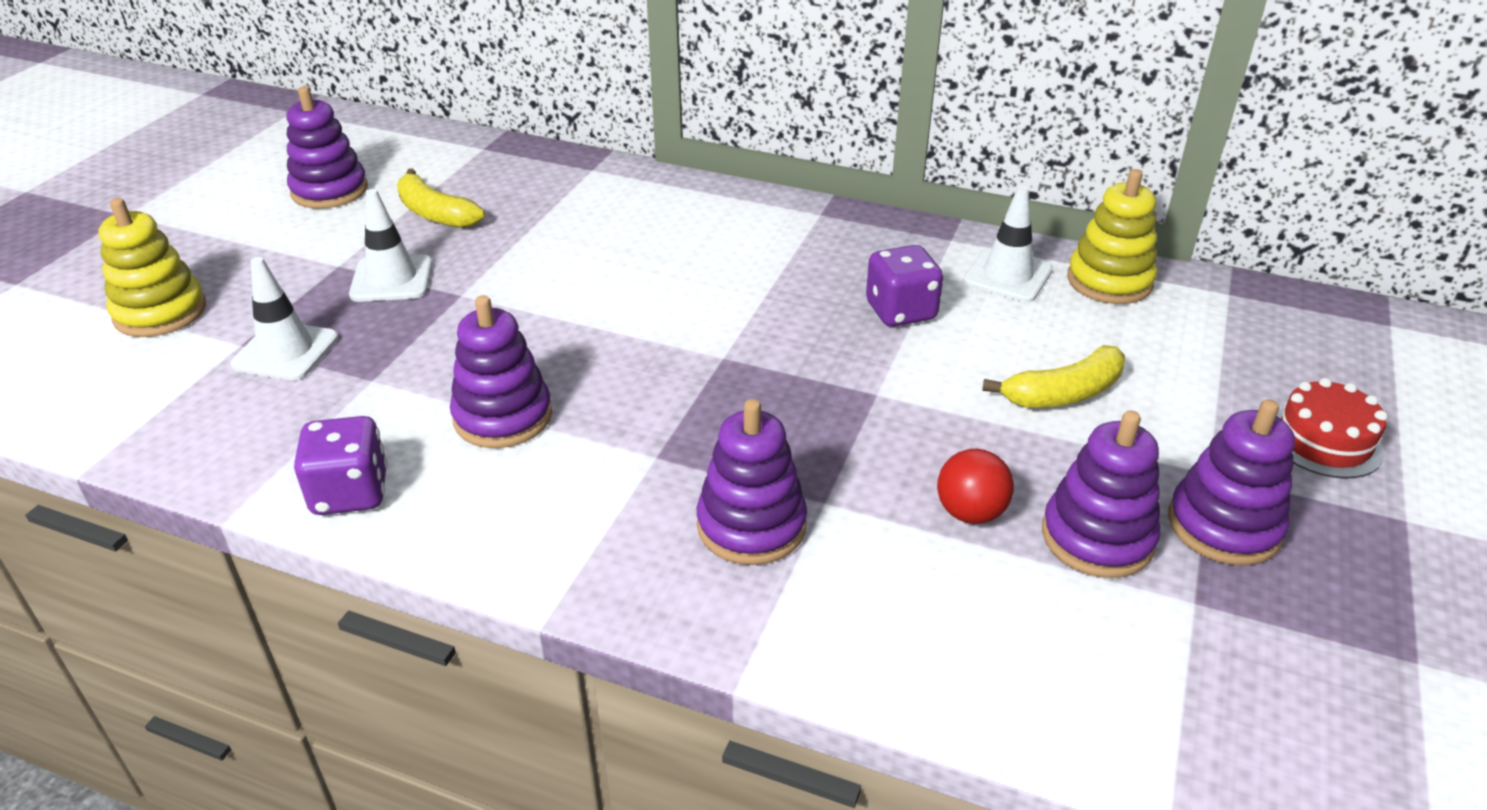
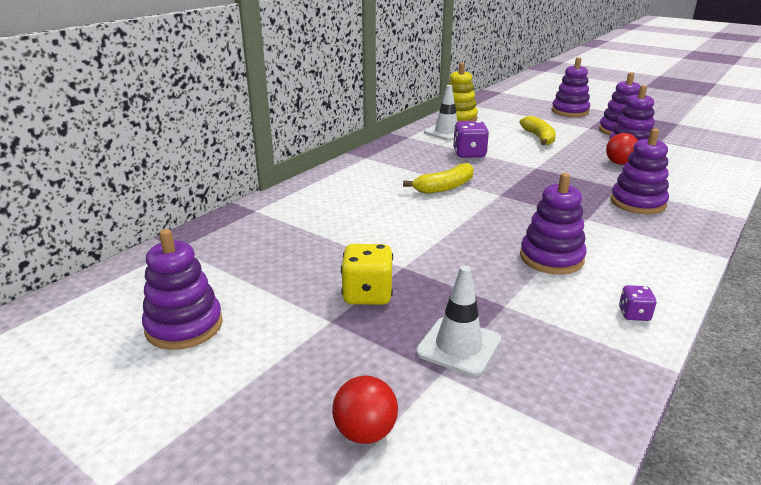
camera: 75 degrees left, 10 degrees down
(160, 312) = (365, 432): yellow stacking toy -> red ball
(350, 493) = (634, 314): purple dice -> purple dice, size x0.54
(391, 279) = (367, 294): white traffic cone -> yellow dice
(435, 213) = (273, 273): yellow banana -> yellow banana (445, 187)
(1324, 441) = (570, 111): red cake -> purple stacking toy

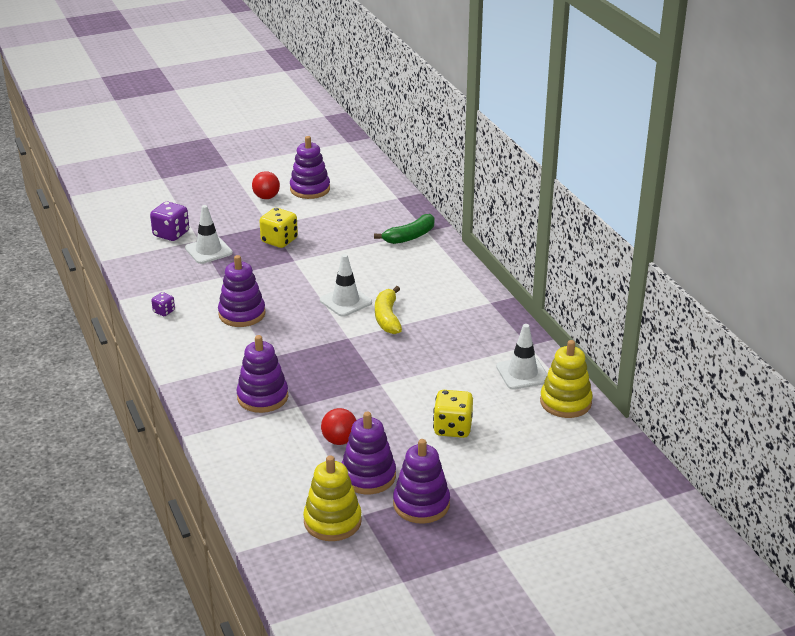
camera: 120 degrees right, 5 degrees up
(278, 215) = (410, 236): none -> green banana
(365, 432) = (190, 213): red ball -> red ball (266, 197)
(446, 212) = (345, 301): none -> white traffic cone
(469, 154) = (447, 361): purple dice -> purple dice (171, 234)
(539, 138) = (452, 428): yellow banana -> yellow dice
(570, 111) = (525, 510): purple stacking toy -> none
(685, 146) = (332, 521): none -> yellow stacking toy

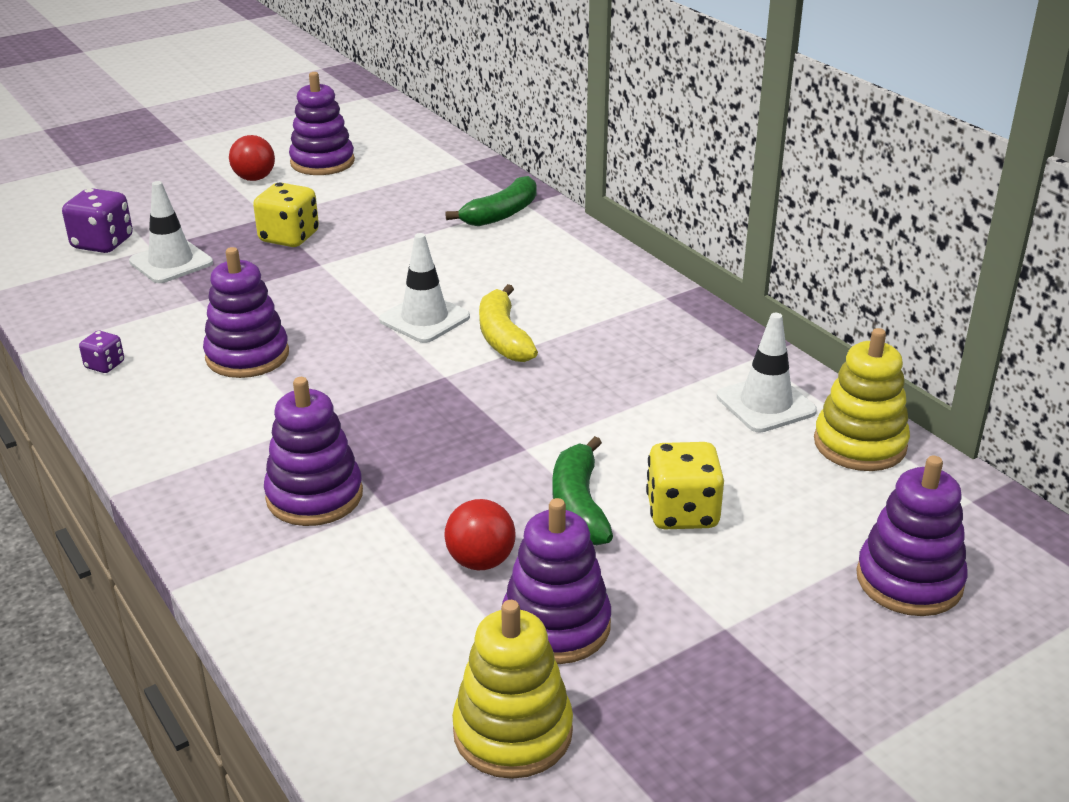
camera: 10 degrees left, 0 degrees up
(399, 418) = (578, 506): none -> green banana
(421, 504) = (677, 670): purple stacking toy -> purple stacking toy (909, 580)

